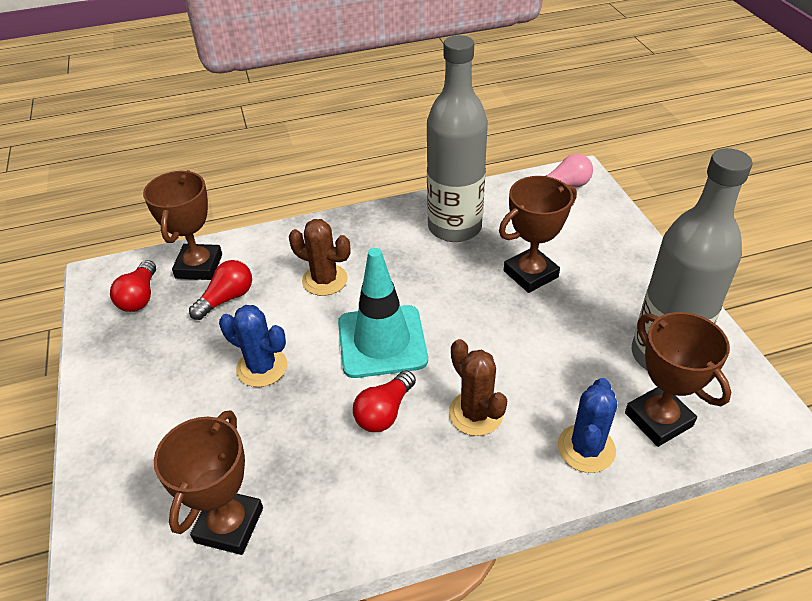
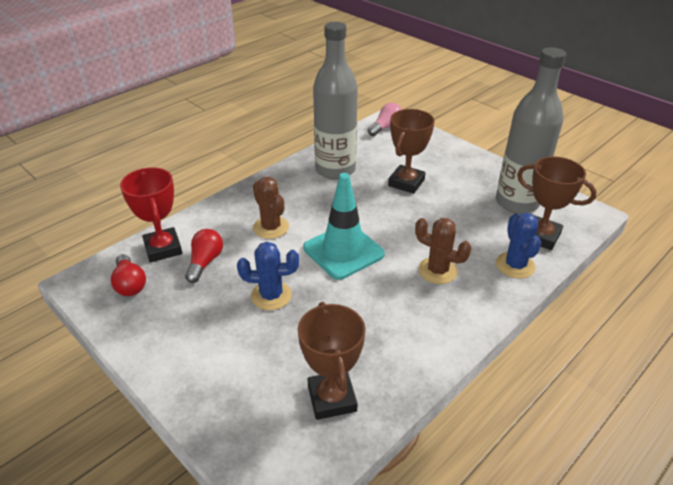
camera: 30 degrees left, 5 degrees down
(199, 266) = (163, 248): brown trophy -> red trophy
(325, 280) = (271, 227): brown cactus -> brown cactus turned 60 degrees clockwise
(384, 412) = (380, 291): red light bulb -> none

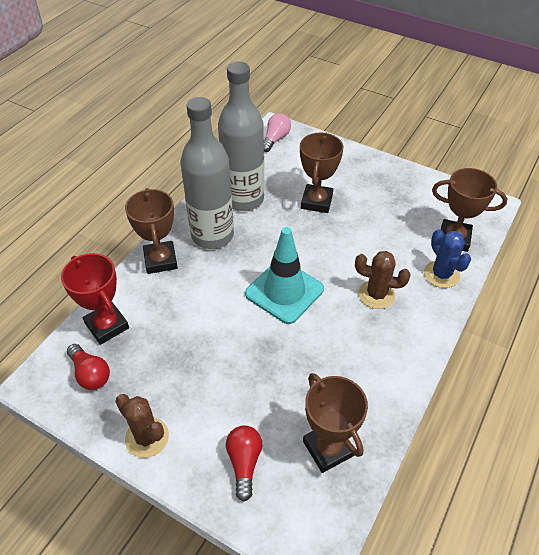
camera: 15 degrees left, 10 degrees up
(205, 262) = (156, 332): red light bulb -> red light bulb (244, 463)
(236, 205) = (160, 260): none -> brown trophy
(271, 227) = (205, 279): brown cactus -> brown cactus (147, 437)
(271, 296) = (234, 355): blue cactus -> none
(517, 203) = (423, 205): grey bottle -> grey bottle (212, 235)

